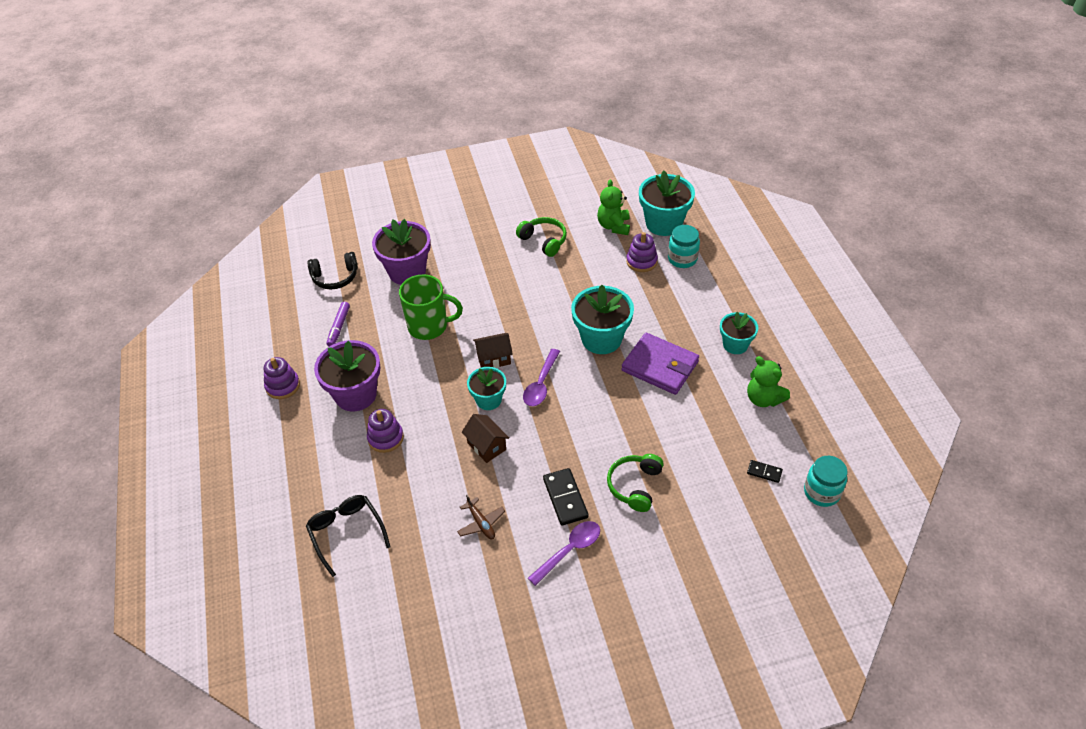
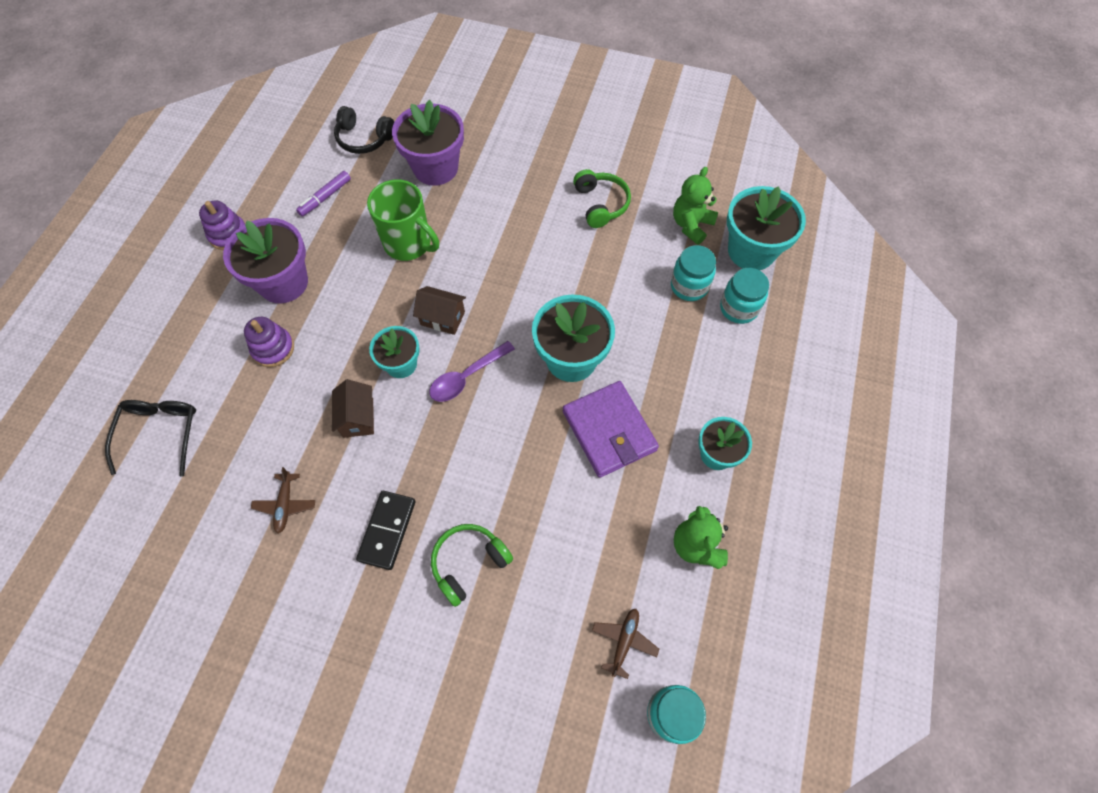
camera: 30 degrees right, 15 degrees up
(569, 550) = (344, 596): purple spoon -> none
(641, 261) = (689, 286): purple stacking toy -> turquoise jar
(764, 472) = (624, 641): black domino -> brown plane

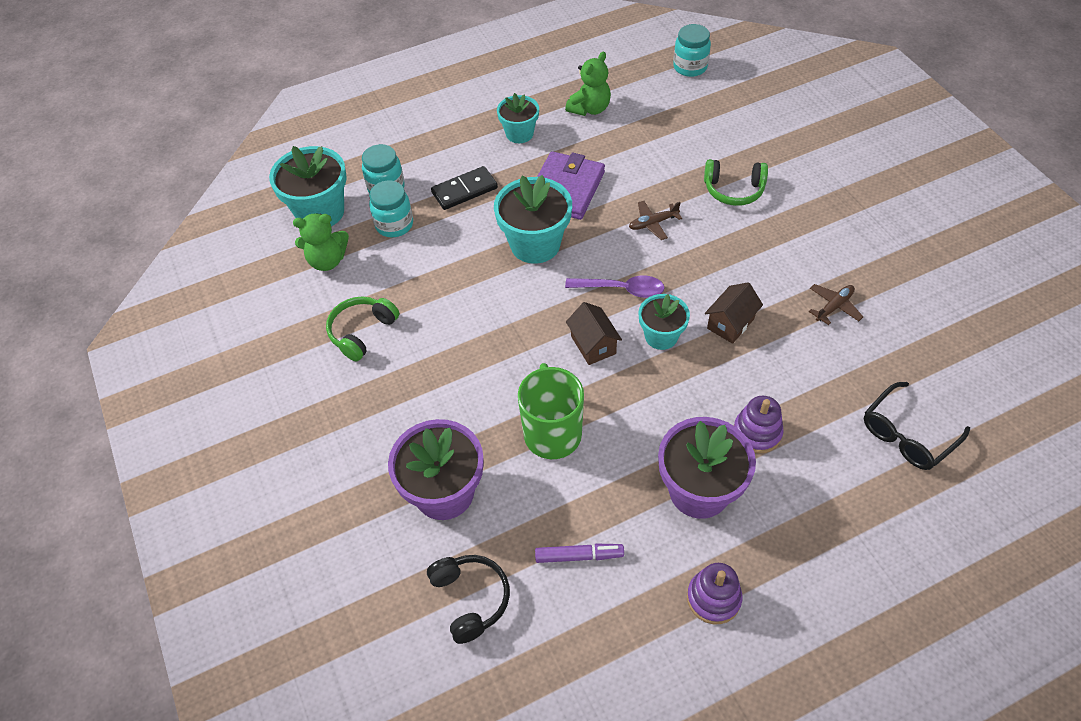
camera: 130 degrees left, 10 degrees down
(387, 530) = (771, 241): black domino -> black domino (464, 190)
(624, 641) = (681, 103): brown plane -> brown plane (653, 223)

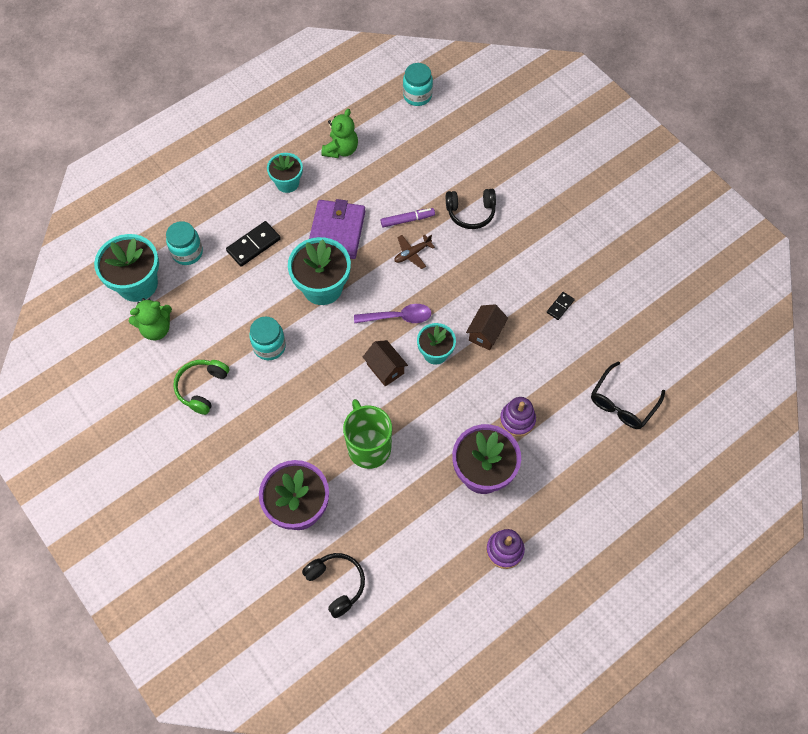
camera: 15 degrees left, 10 degrees up
(394, 225) = (203, 286): turquoise jar -> turquoise jar (269, 346)
(579, 556) = (406, 537): purple marker -> purple marker (407, 220)
(733, 190) = (471, 212): green headphones -> black headphones
(834, 307) = (560, 306): brown plane -> black domino

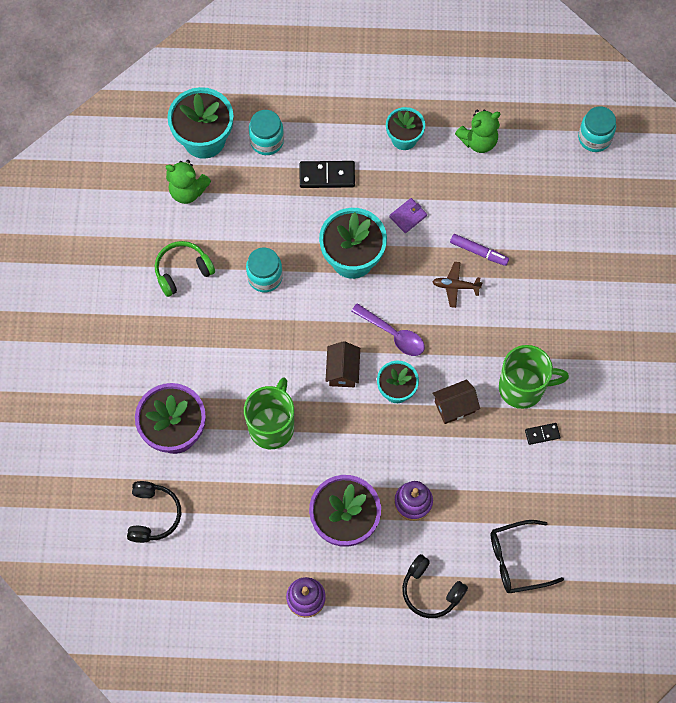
camera: 40 degrees right, 5 degrees up
(337, 231) = (408, 216): purple wallet -> purple wallet, size x0.46
(471, 212) = (541, 287): black headphones -> black headphones (431, 590)
(519, 286) = (523, 388): none -> green mug

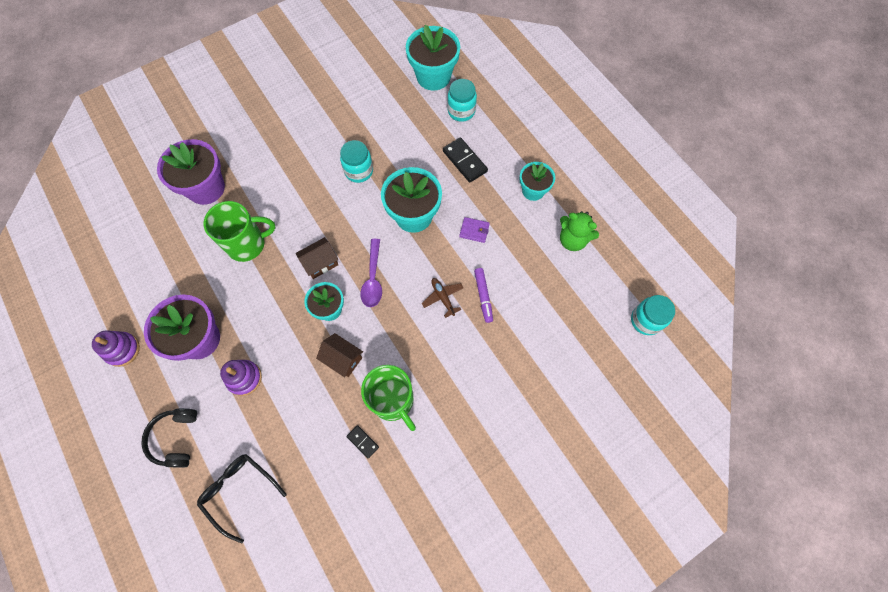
camera: 55 degrees right, 0 degrees up
(153, 515) = (135, 212): black headphones -> none
(182, 271) = (328, 122): green headphones -> none
(187, 191) = (389, 90): green teddy bear -> none

